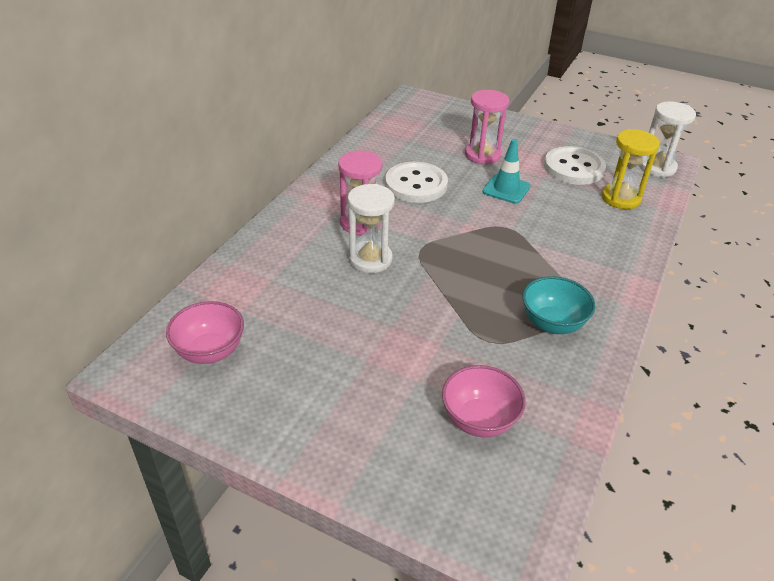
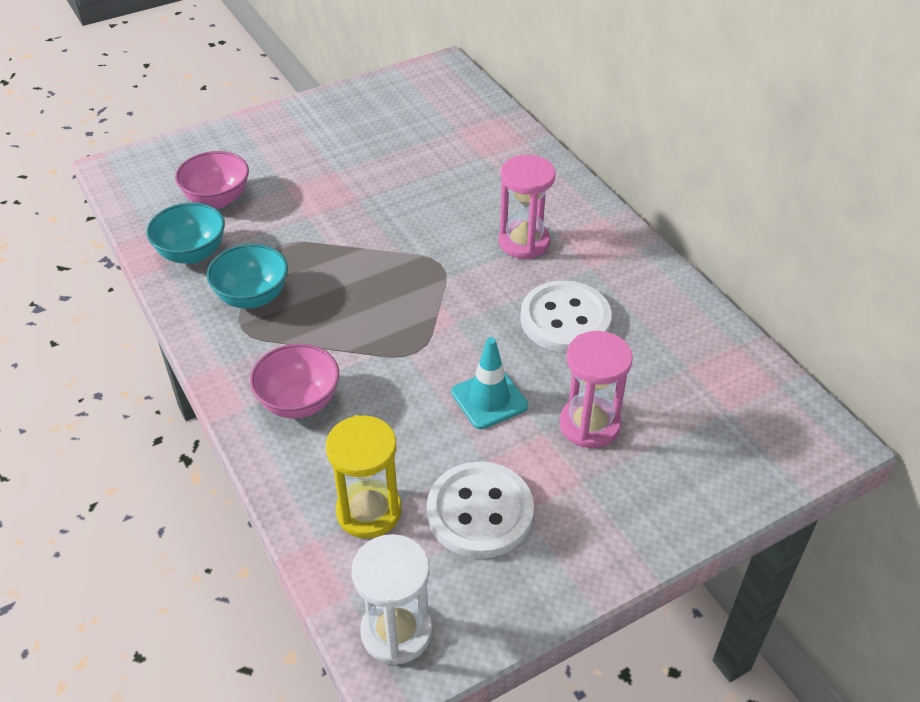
camera: 125 degrees right, 5 degrees up
(210, 351) = (425, 104): pink bowl -> pink bowl (299, 402)
(370, 259) = (457, 224): white hourglass -> none
(555, 390) = (192, 253): none -> turquoise bowl

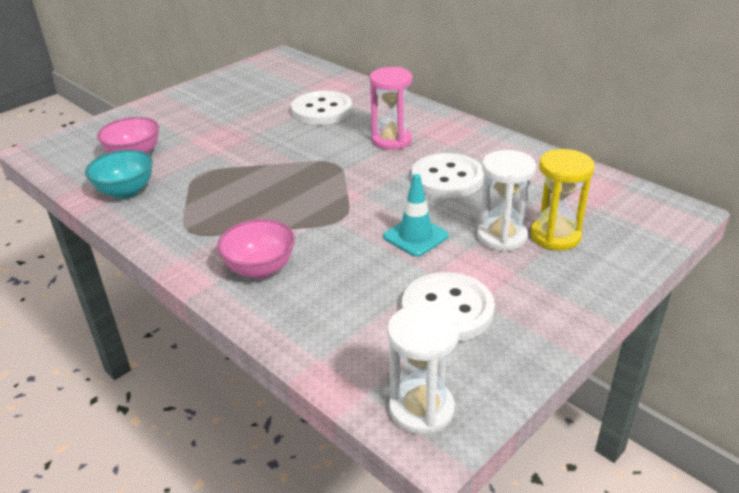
camera: 15 degrees left, 10 degrees down
(253, 297) = (190, 209): turquoise bowl -> none
(369, 511) = (355, 329): yellow hourglass -> yellow hourglass (555, 236)
(459, 173) = (322, 110): none -> white button
(589, 425) = (501, 236): pink hourglass -> white hourglass

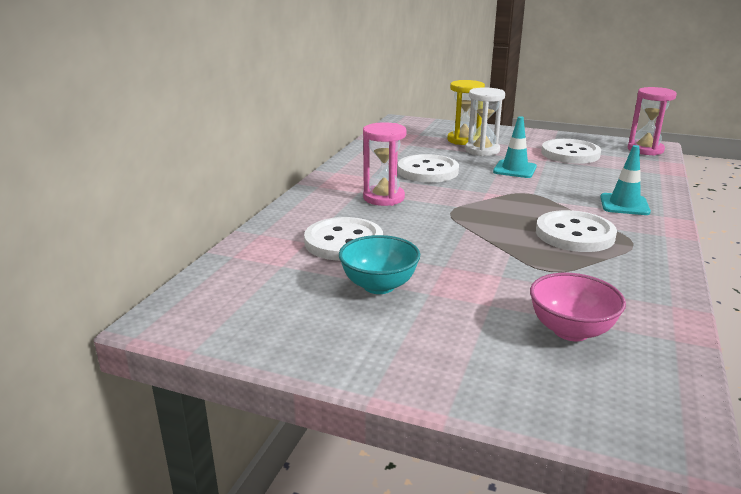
camera: 115 degrees left, 10 degrees down
(126, 191) = (637, 301): turquoise bowl -> turquoise bowl (379, 286)
(235, 208) = (574, 234): none -> white button
(260, 269) = (624, 205): pink bowl -> turquoise traffic cone
(421, 409) = (645, 150): white hourglass -> pink hourglass

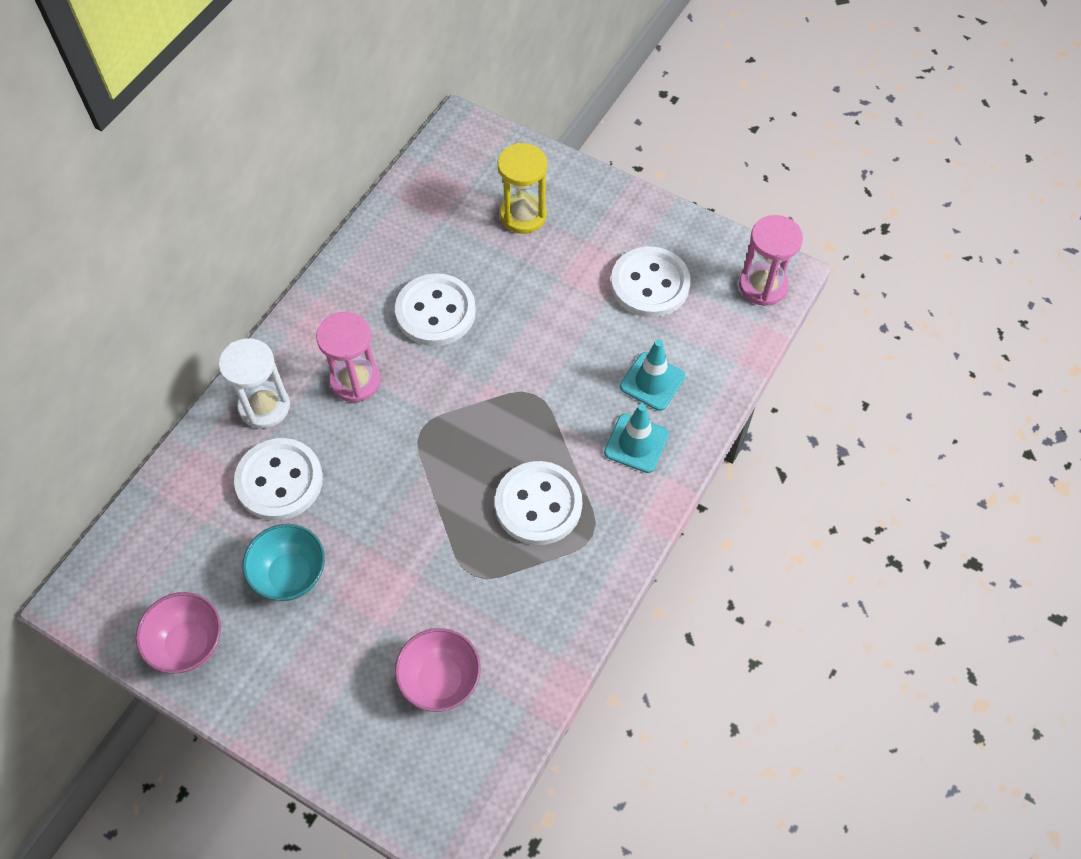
camera: 10 degrees right, 35 degrees up
(291, 335) = (188, 644): none -> pink bowl
(482, 150) = (534, 255): white hourglass -> white hourglass (264, 406)
(514, 169) = (550, 323): turquoise traffic cone -> turquoise traffic cone (652, 381)

